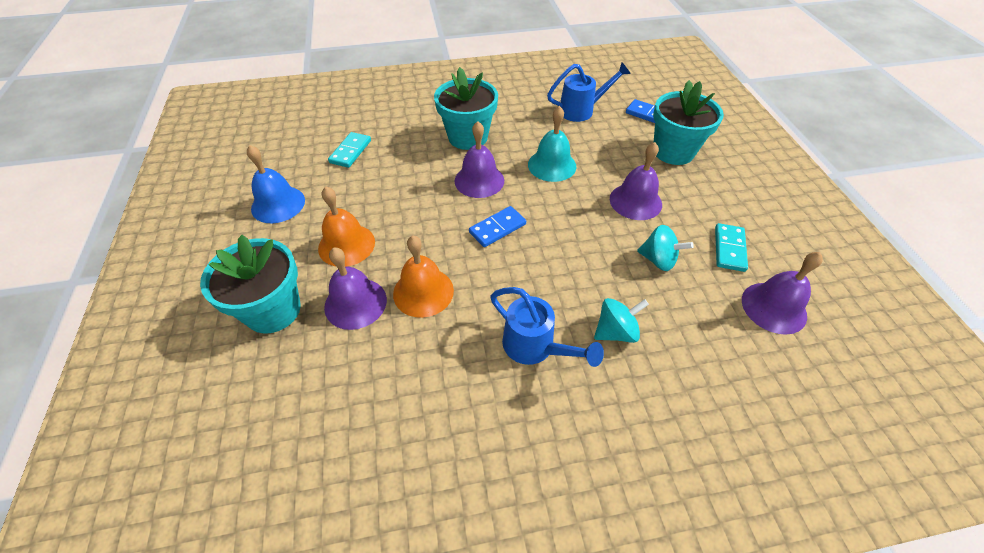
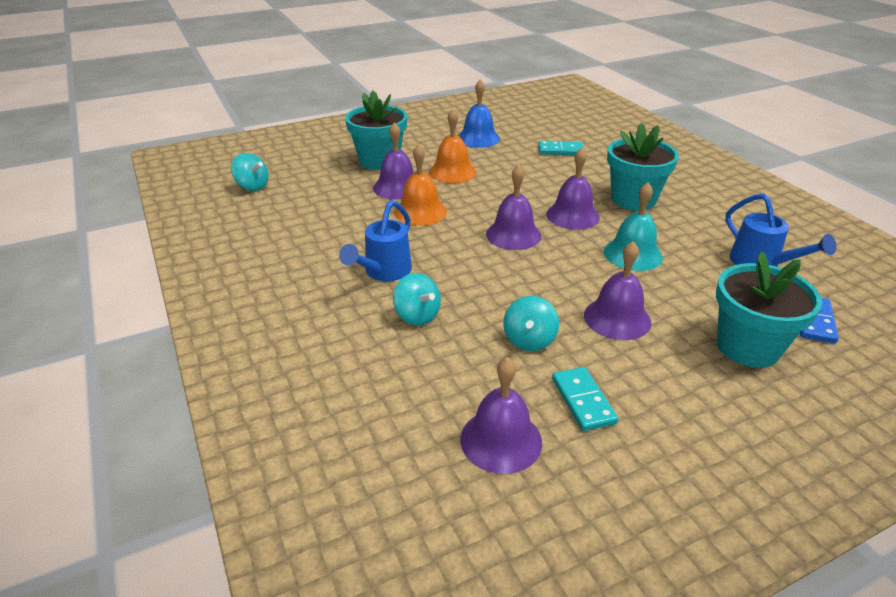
camera: 75 degrees right, 15 degrees down
(253, 488) = (252, 186): none -> turquoise spinning top
(497, 228) = (513, 234): blue domino -> purple bell
(729, 249) = (583, 401): turquoise domino -> turquoise domino turned 75 degrees clockwise

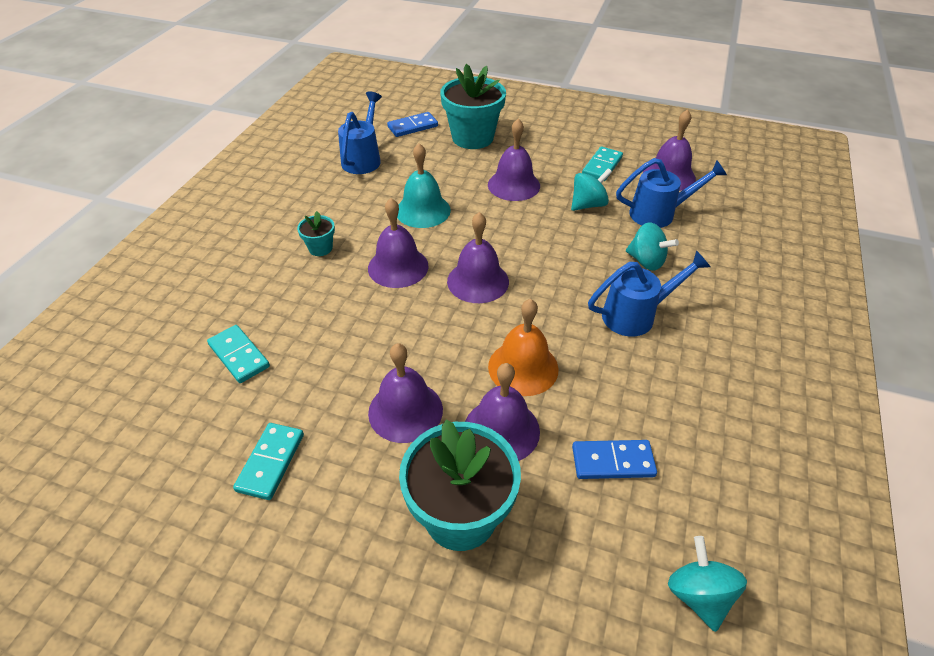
camera: 135 degrees left, 10 degrees up
(328, 203) = (613, 461): none -> blue domino
(417, 316) = (646, 261): turquoise spinning top -> turquoise spinning top turned 120 degrees clockwise
(452, 172) = (405, 411): orange bell -> purple bell
(456, 373) = (659, 214): none -> blue watering can
(478, 138) = (270, 462): blue bell -> turquoise domino
(633, 199) = (320, 248): turquoise flower pot -> turquoise flower pot, size x0.47

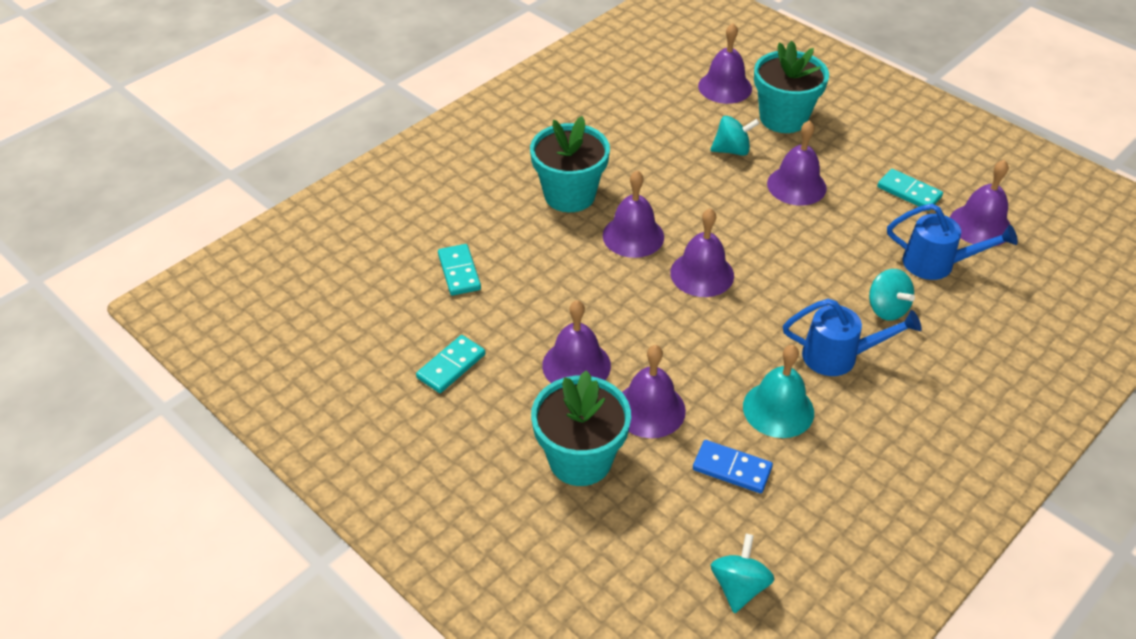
camera: 25 degrees right, 0 degrees up
(320, 248) = (569, 195): turquoise flower pot -> turquoise flower pot, size x2.14
(363, 159) = (654, 111): blue watering can -> none
(412, 126) = (725, 87): blue domino -> purple bell
(423, 210) = (686, 186): turquoise bell -> turquoise bell (778, 409)
(523, 367) = (699, 366): orange bell -> none
(588, 205) = (864, 231): turquoise spinning top -> turquoise spinning top (732, 150)
(602, 166) = (909, 192): turquoise domino -> turquoise domino turned 75 degrees clockwise

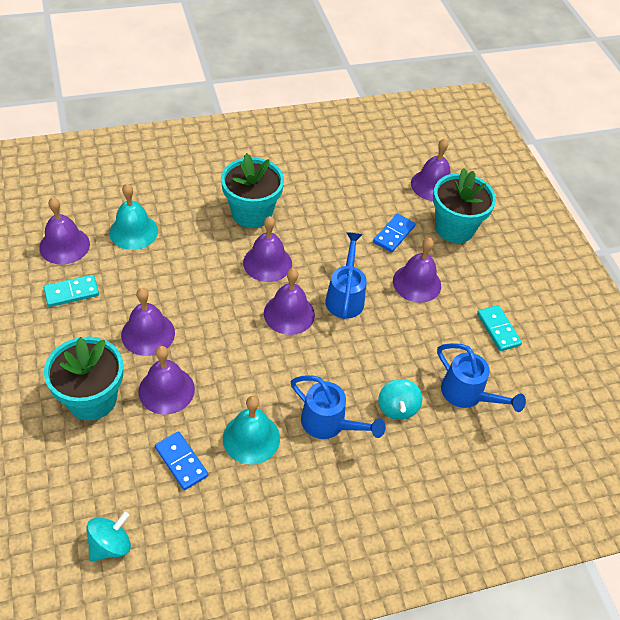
camera: 25 degrees right, 5 degrees up
(459, 272) = (133, 231): turquoise domino -> turquoise bell
(732, 150) = (394, 234): turquoise spinning top -> blue domino
(741, 231) = (345, 297): none -> blue watering can
(980, 225) = (530, 382): purple bell -> purple bell (64, 245)

